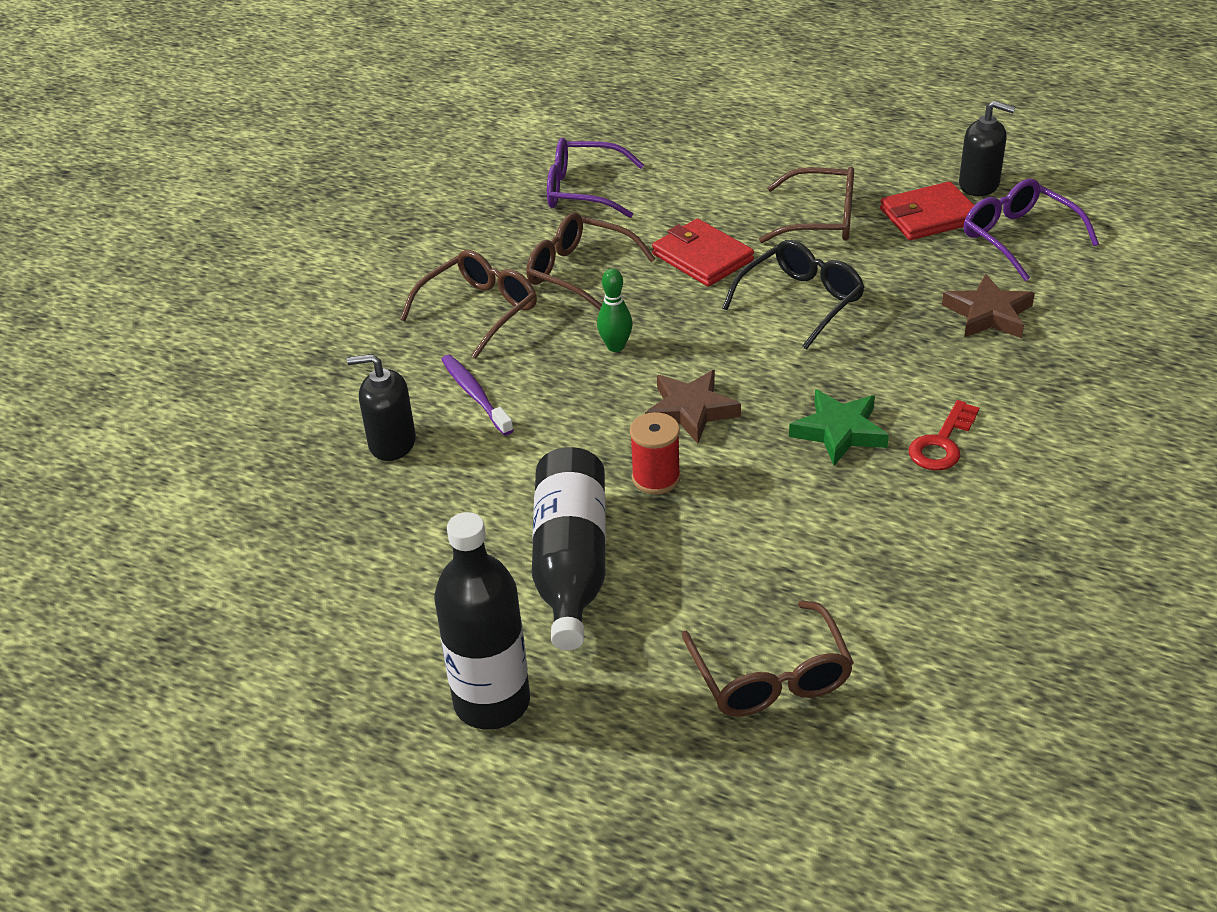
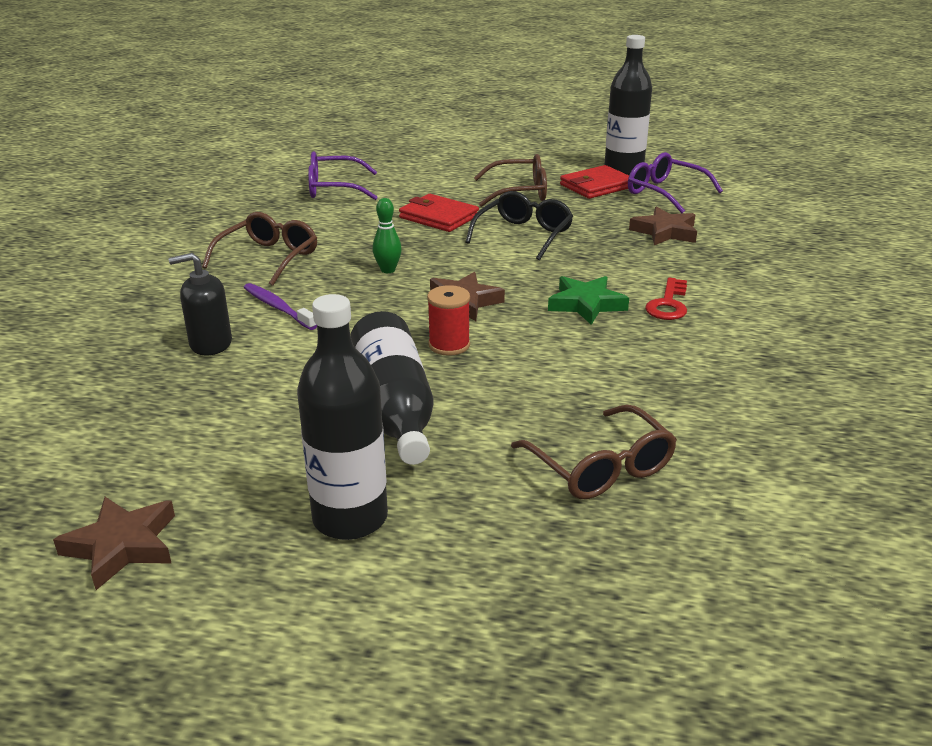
camera: 15 degrees left, 10 degrees down
(270, 701) = (122, 546): none -> brown star
(580, 273) = (346, 231): brown glasses -> none
(979, 184) = (623, 169): black soap dispenser -> black bottle

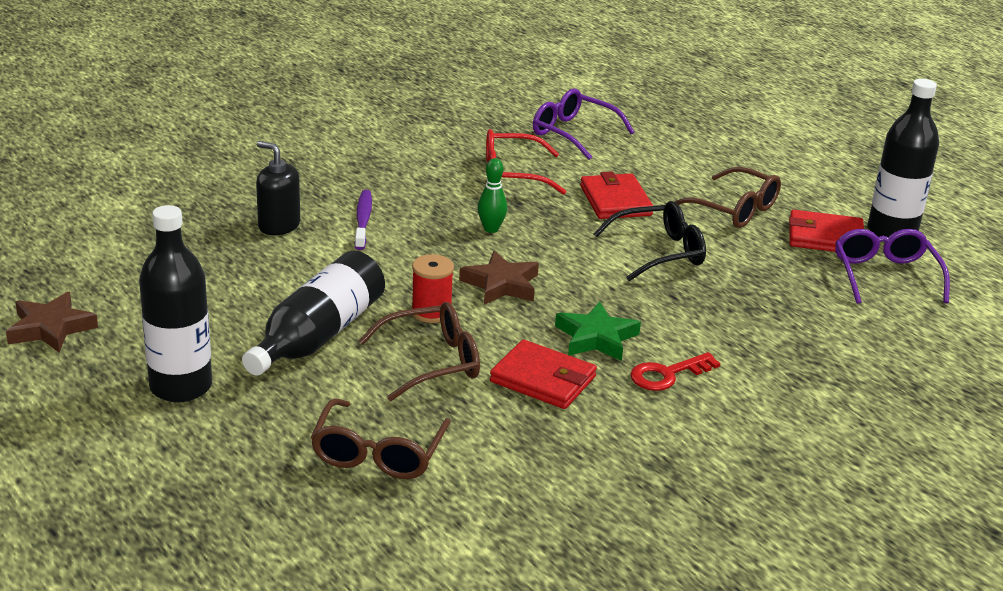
camera: 40 degrees right, 0 degrees up
(268, 258) = (419, 176): brown glasses -> brown glasses (431, 362)
(338, 229) = (513, 174): none -> red glasses
(605, 348) = (543, 379): none -> red wallet
(665, 232) = (801, 313): brown star -> none

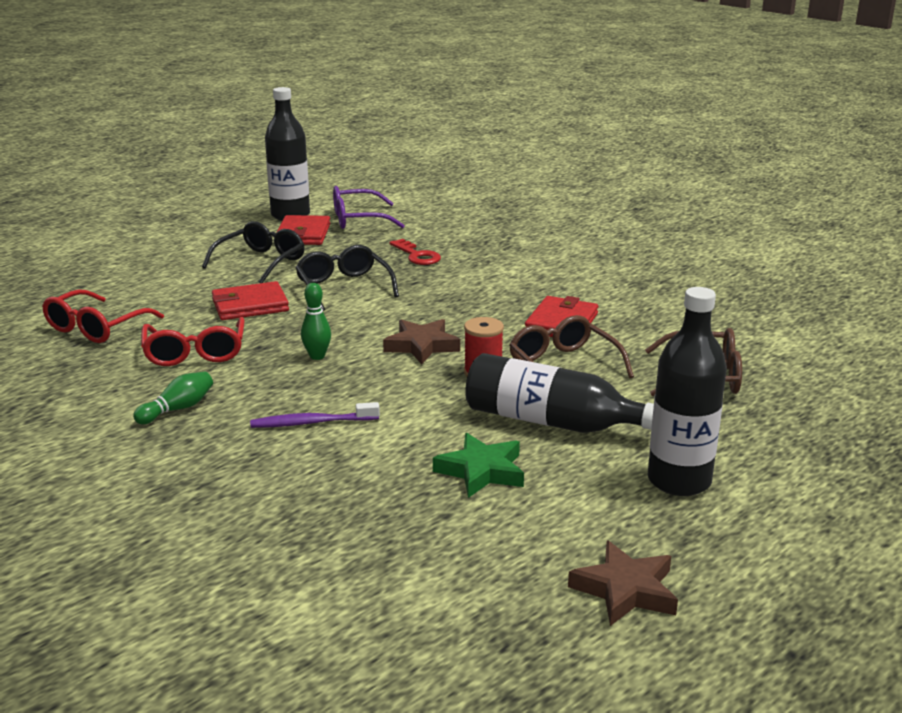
camera: 95 degrees left, 5 degrees down
(279, 225) = (335, 472): black soap dispenser -> none
(408, 167) = (178, 409): none -> green bowling pin
(574, 133) = (97, 327): purple glasses -> red glasses
(596, 337) = (491, 307): green star -> green star (481, 471)
(667, 375) = (529, 283): red key -> red key (417, 255)
(733, 209) = (260, 262): brown glasses -> black glasses

